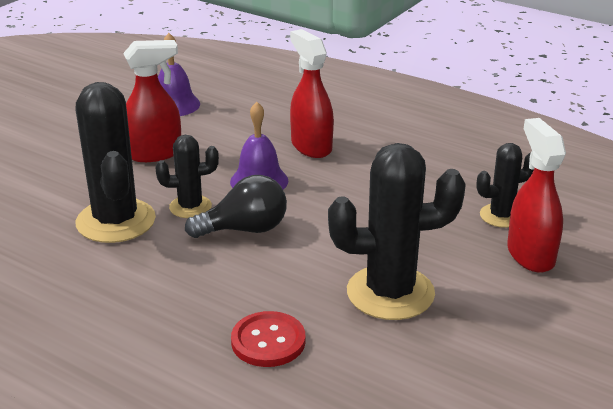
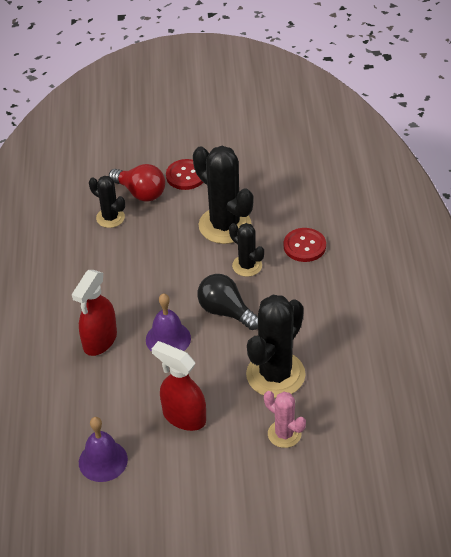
camera: 125 degrees left, 15 degrees up
(46, 194) = (284, 434): none -> pink cactus
(190, 207) = (227, 351): black cactus -> black cactus (247, 266)
(530, 254) = (141, 193): red spray bottle -> red light bulb
(533, 305) = (186, 176): none -> red button

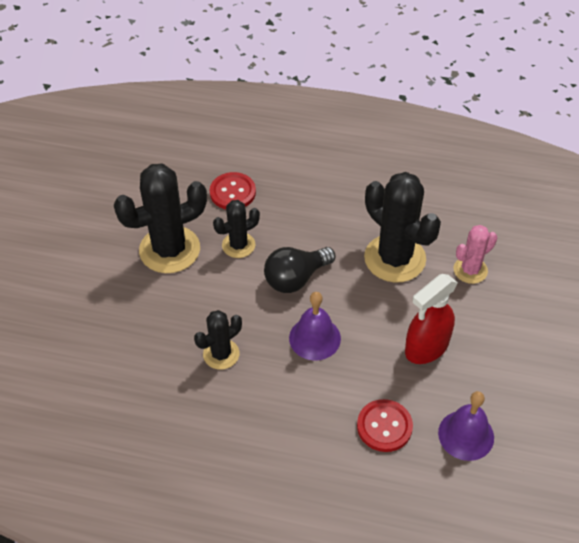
camera: 75 degrees left, 5 degrees up
(100, 341) = (293, 404): red spray bottle -> none
(110, 218) = (100, 355): black cactus -> black cactus (221, 354)
(141, 193) = (75, 315): red light bulb -> none
(186, 176) = (71, 266): red button -> red button (384, 426)

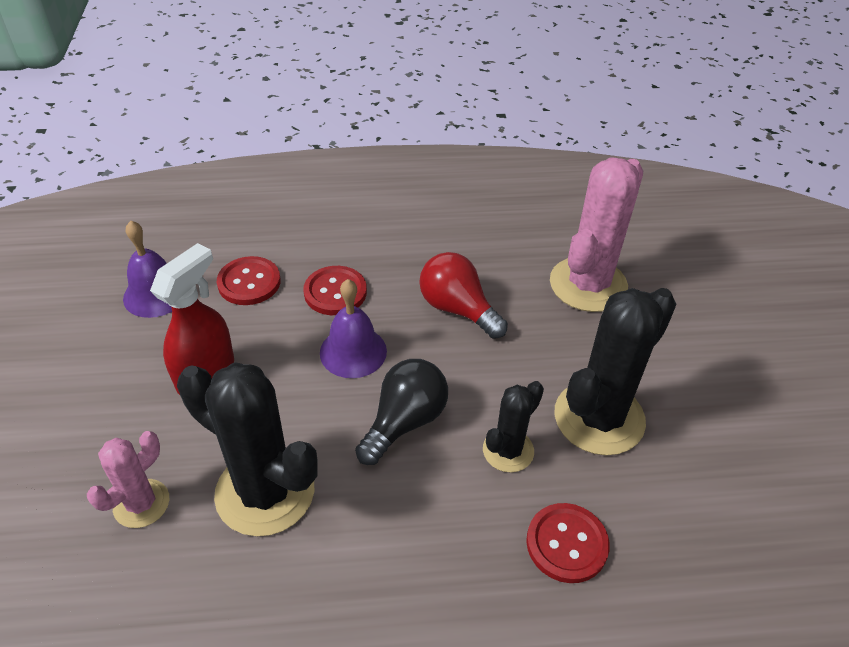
camera: 160 degrees right, 5 degrees down
(105, 349) = (588, 284): none -> pink cactus
(221, 354) = (457, 309): black cactus -> red light bulb
(313, 396) = (335, 292): none -> red button

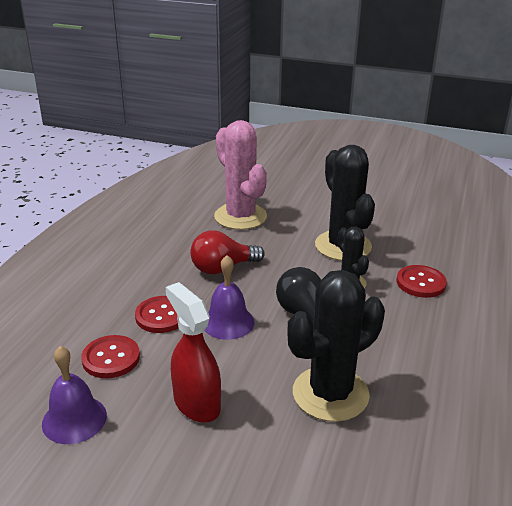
camera: 65 degrees left, 15 degrees down
(141, 503) = (308, 466): pink cactus -> none

